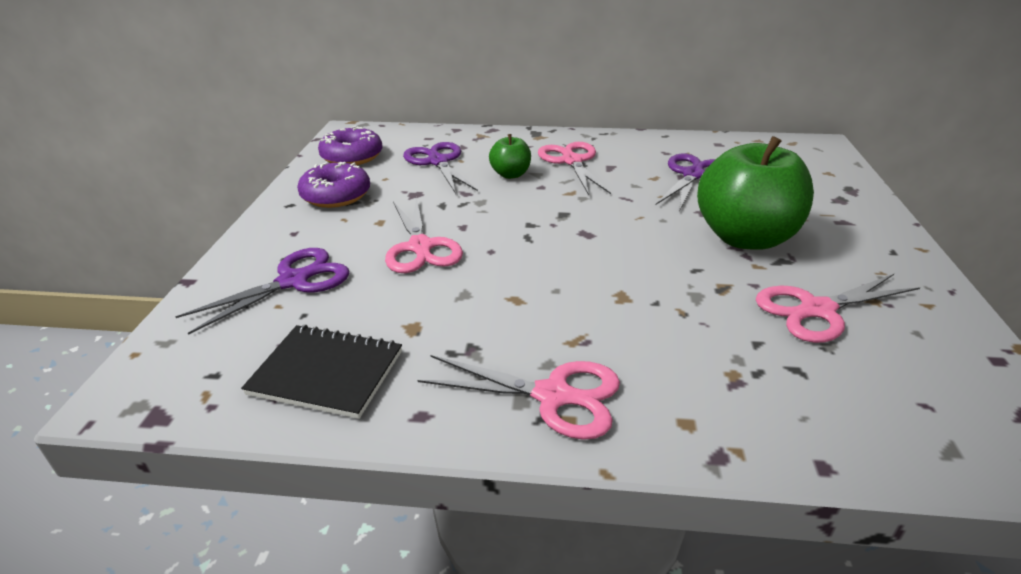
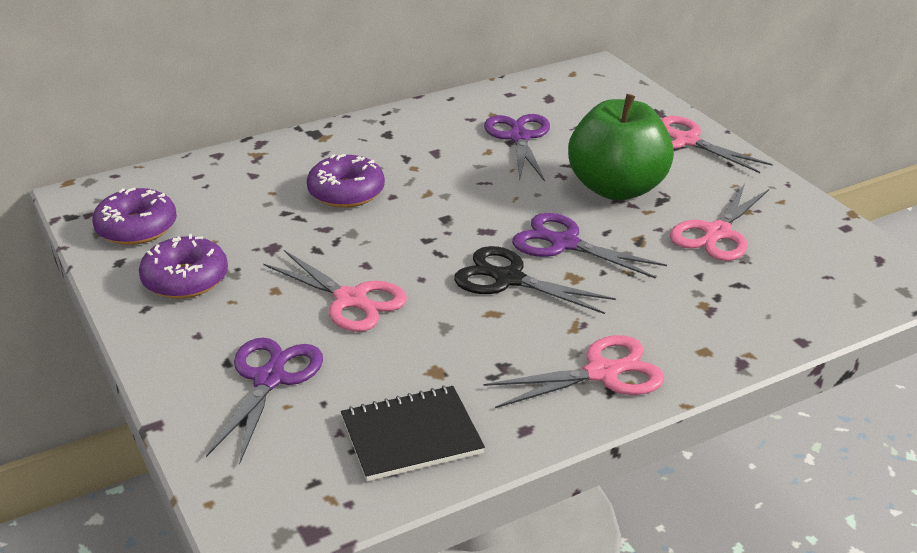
camera: 35 degrees left, 0 degrees up
(438, 162) = (249, 202): purple scissors -> purple scissors (564, 243)
(510, 174) = (346, 192): green apple -> purple donut
(561, 277) = (509, 279): none -> black scissors
(572, 161) = (391, 157): pink scissors -> pink scissors (685, 141)

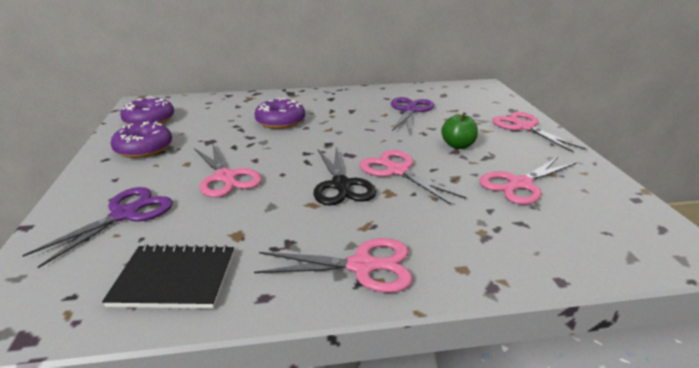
camera: 20 degrees right, 5 degrees down
(509, 279) = (341, 185): black scissors -> black scissors turned 150 degrees counterclockwise
(564, 243) = (397, 171): purple scissors -> pink scissors
(617, 188) = (458, 145): green apple -> green apple, size x0.48

